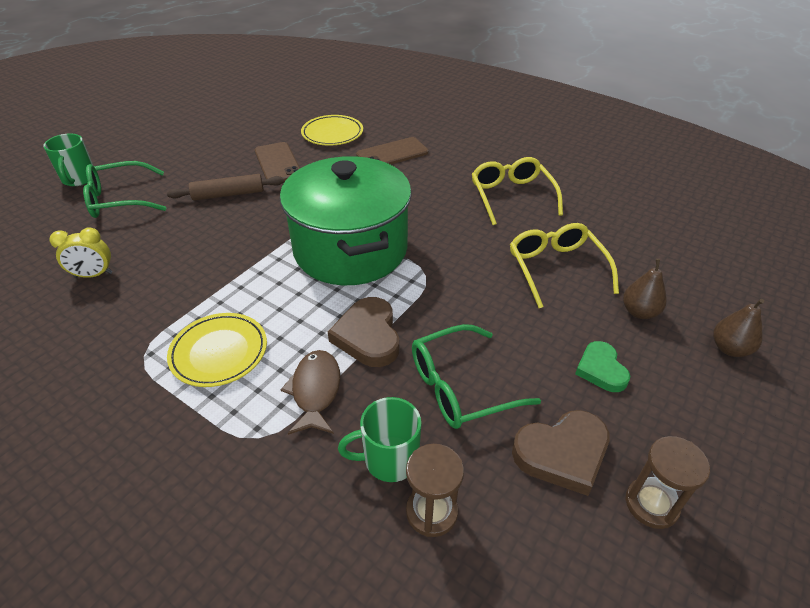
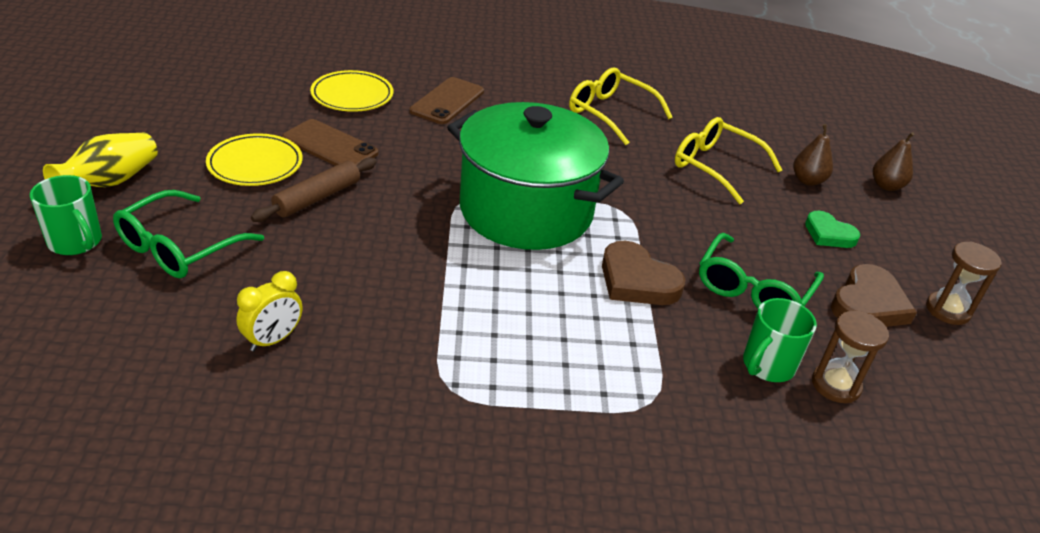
camera: 40 degrees left, 5 degrees down
(136, 150) = (110, 182): none -> yellow vase
(219, 352) = (523, 352): yellow plate -> yellow plate (255, 164)
(315, 391) = (650, 344): brown fish -> none

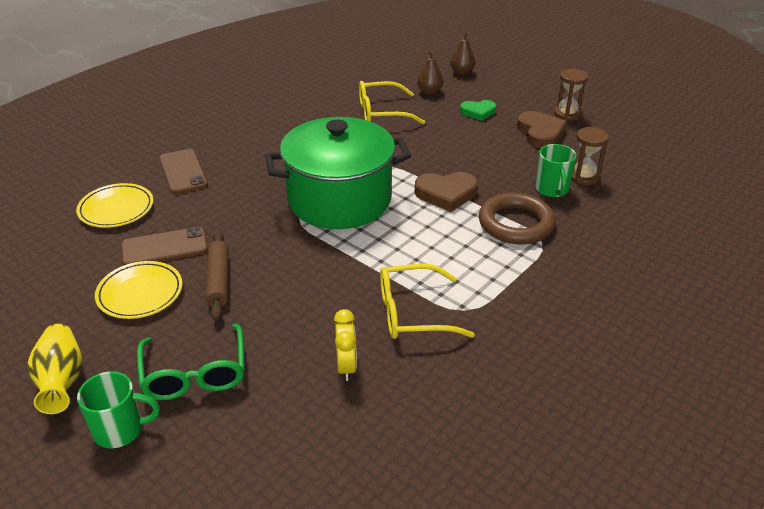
camera: 45 degrees left, 0 degrees up
(610, 113) = (284, 118): yellow glasses -> yellow glasses (412, 313)
(656, 363) = (516, 224): none -> brown ring
(753, 289) = (493, 160): green glasses -> none

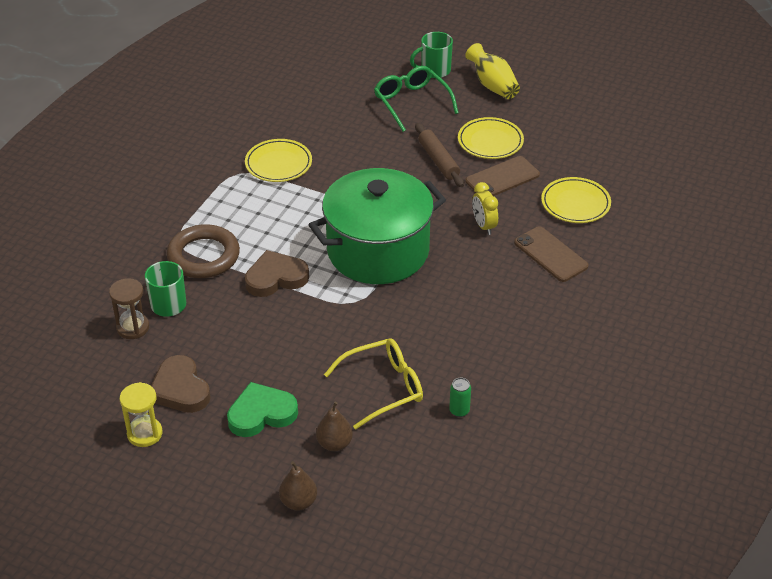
camera: 165 degrees right, 5 degrees up
(334, 94) = (459, 411): none -> green can
(346, 366) = (314, 123): yellow clock -> yellow clock (484, 226)
(412, 313) = (278, 164): yellow glasses -> yellow plate
(478, 112) = (261, 414): green heart -> green heart, size x1.50
(567, 114) = (144, 433): brown hourglass -> yellow hourglass

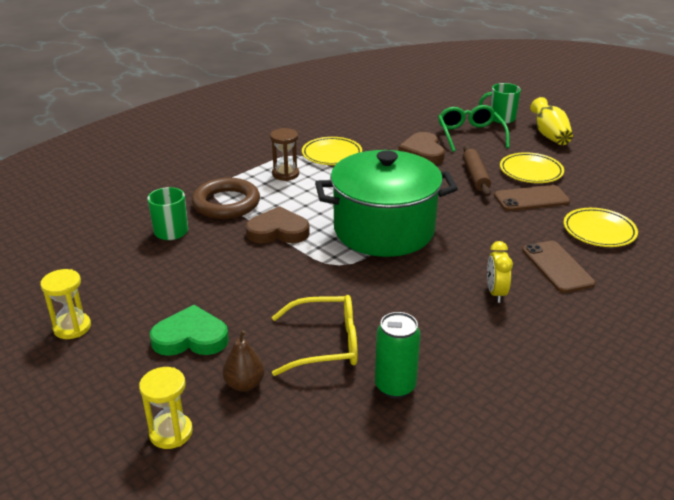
camera: 20 degrees right, 10 degrees down
(133, 327) = (128, 241): brown hourglass -> brown hourglass (285, 174)
(180, 389) = (132, 298): brown heart -> brown heart (422, 152)
(298, 502) = (171, 432): brown pear -> yellow hourglass
(459, 411) = (395, 386): green can -> green can, size x1.75
(484, 226) = (497, 231): yellow clock -> yellow clock (495, 293)

